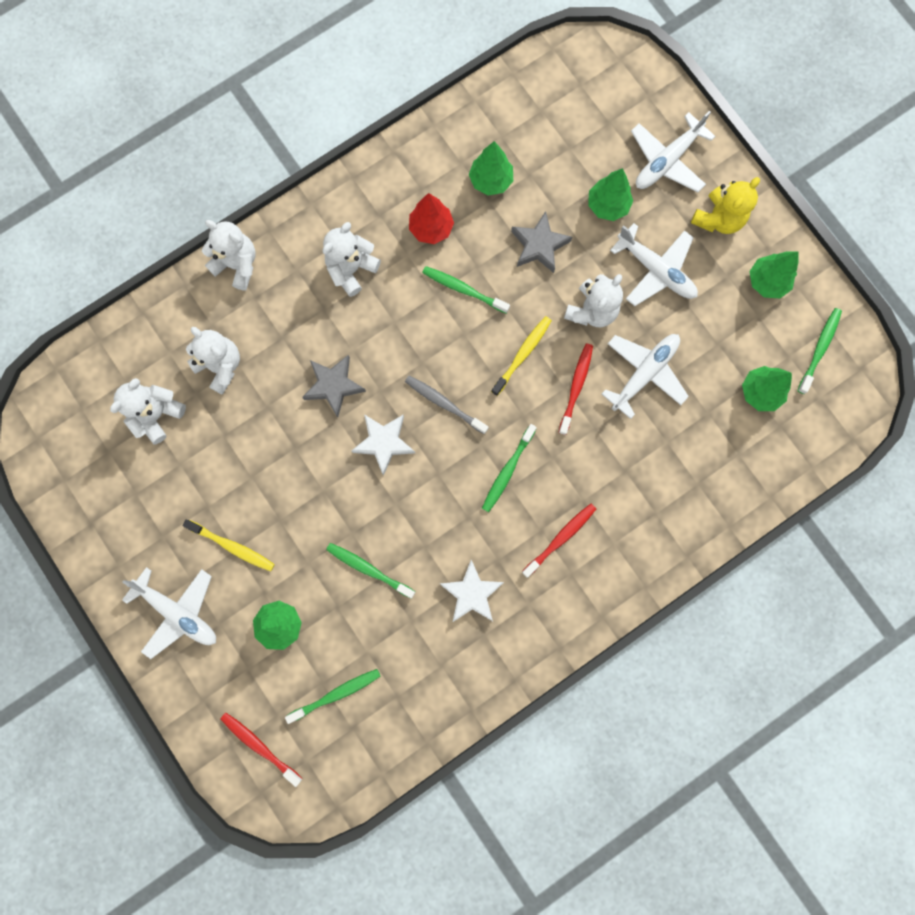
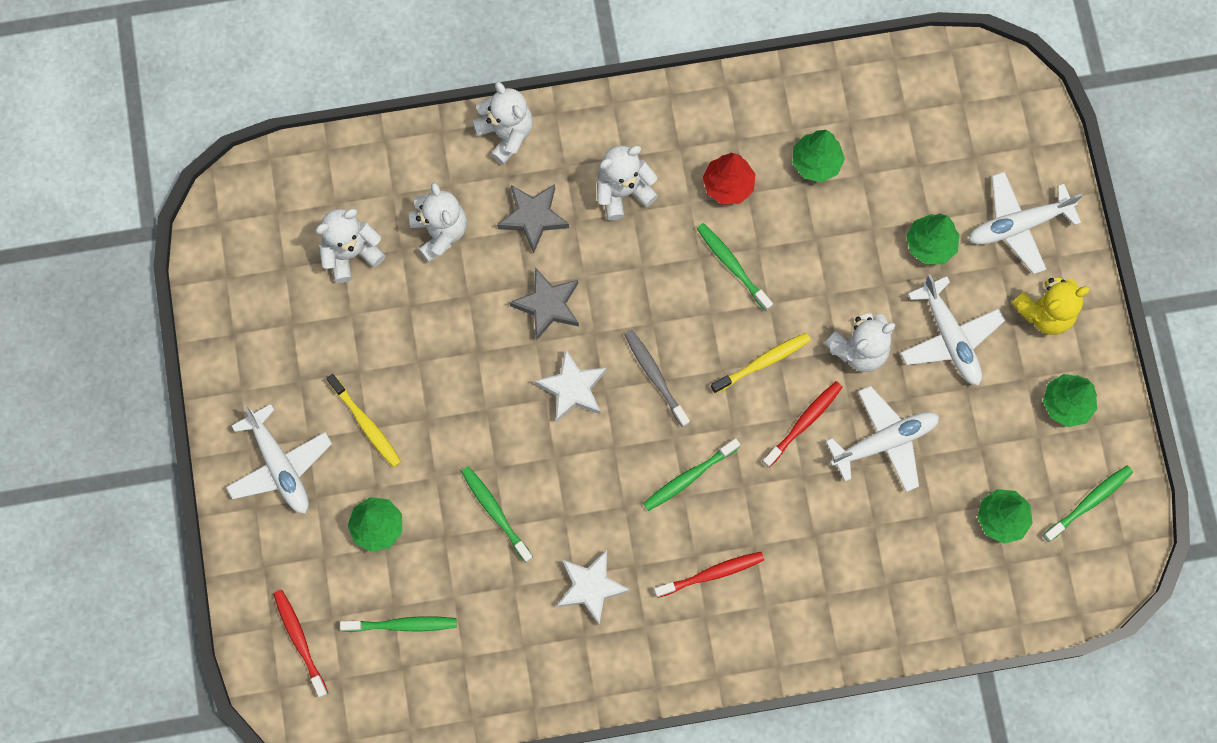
camera: 25 degrees right, 5 degrees down
(539, 245) = (835, 255): grey star -> grey star (533, 217)

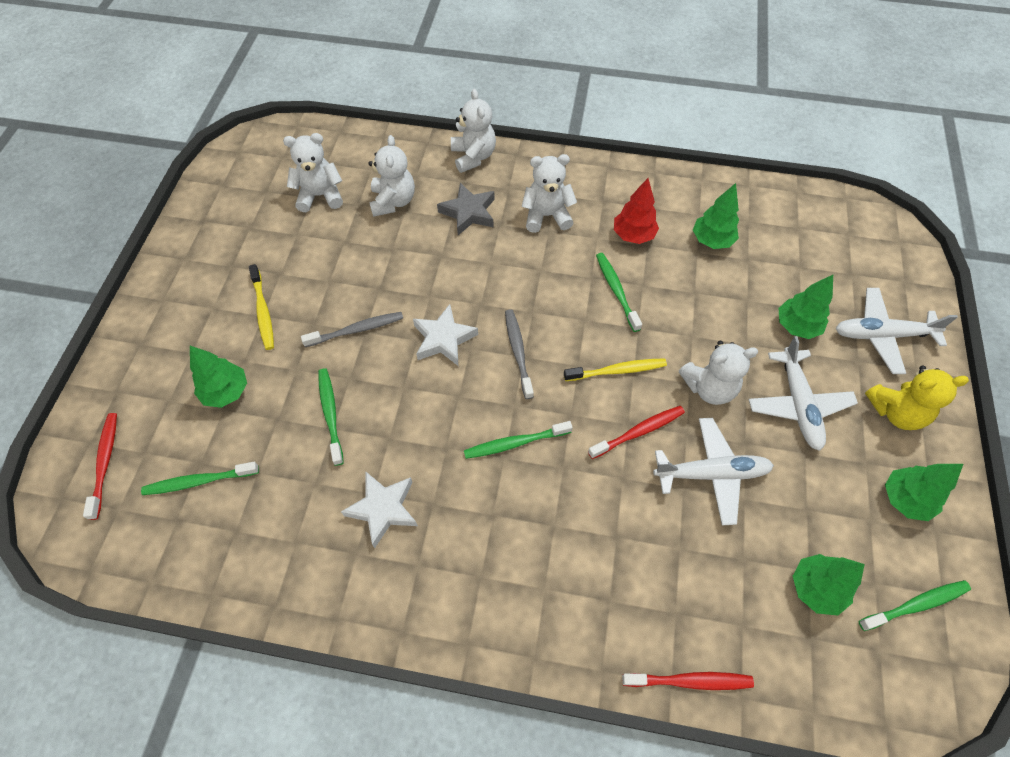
camera: 20 degrees right, 15 degrees down
(280, 466) = (178, 320): white plane -> none
(402, 625) = (199, 481): green toothbrush -> green toothbrush turned 150 degrees clockwise
(476, 410) = (356, 330): none -> grey toothbrush
(548, 305) = (452, 273): grey star -> none
(711, 574) = (502, 538): red toothbrush -> red toothbrush (689, 681)

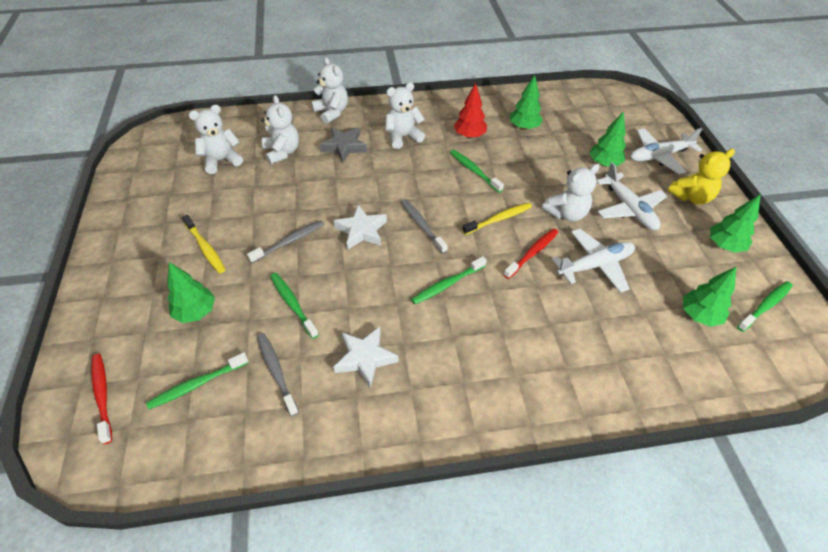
camera: 20 degrees left, 10 degrees down
(283, 494) = (276, 372): none -> grey toothbrush
(689, 681) = (648, 402): red toothbrush -> none

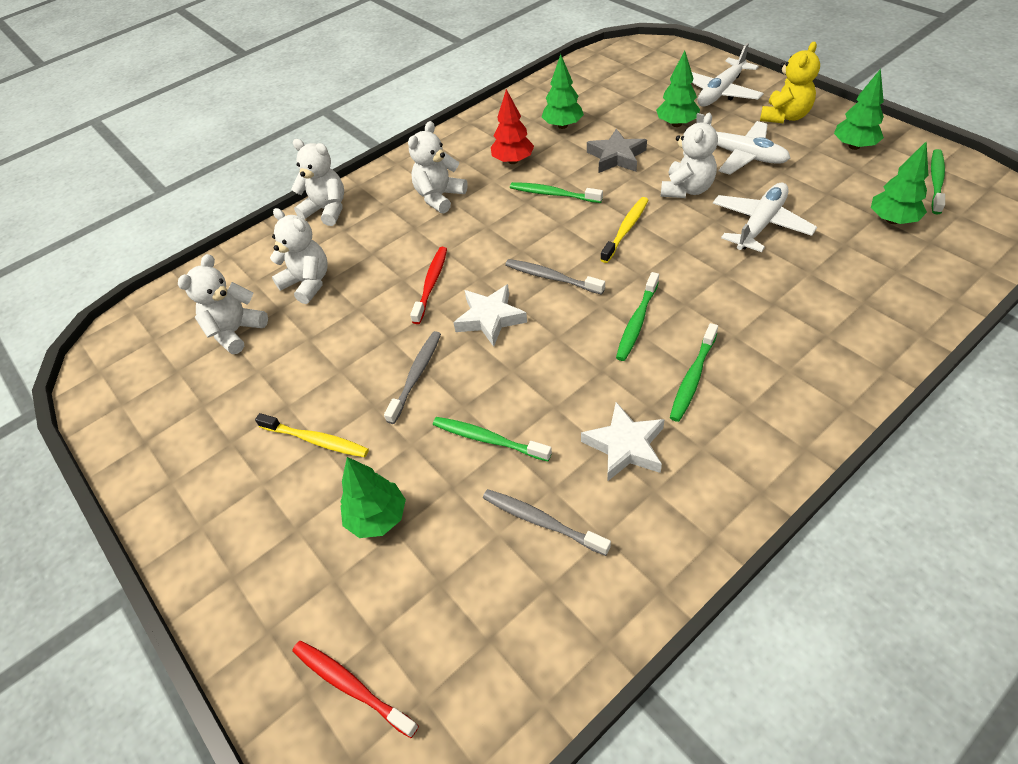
camera: 25 degrees left, 0 degrees up
(197, 384) = (461, 594): green toothbrush -> green toothbrush (693, 378)
(344, 147) = (380, 240): grey star -> grey star (616, 157)
(532, 253) = (691, 245): red toothbrush -> red toothbrush (431, 284)

